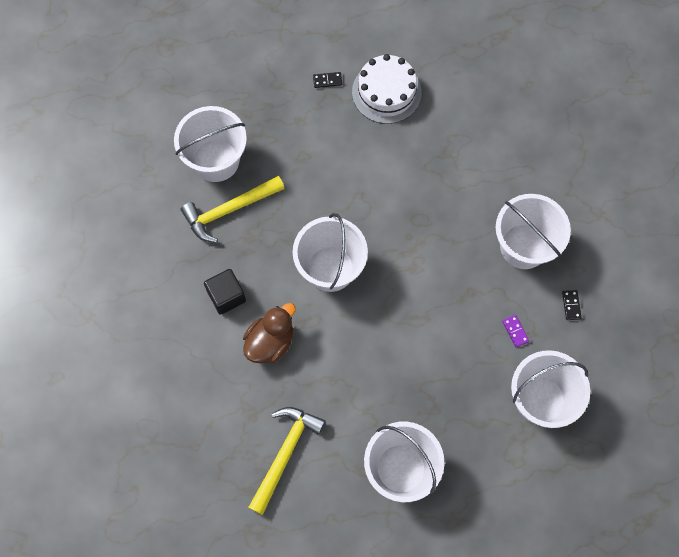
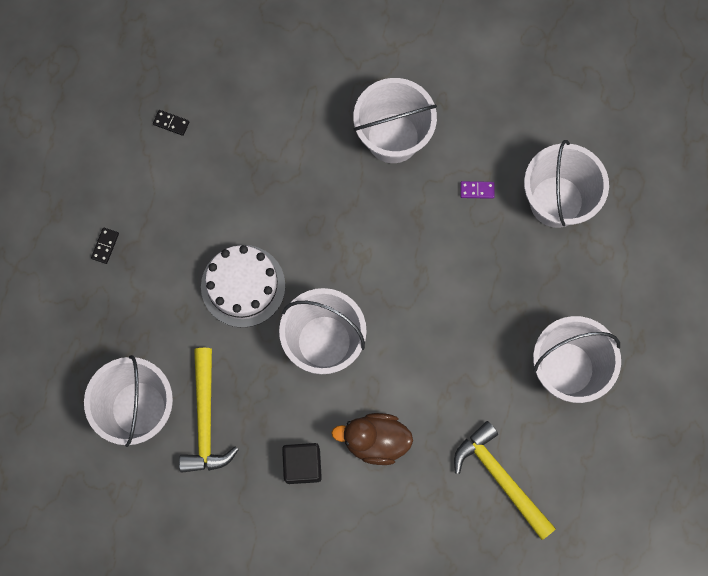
camera: 65 degrees left, 5 degrees up
(270, 342) = (375, 440): brown duck -> brown duck turned 60 degrees counterclockwise
(386, 92) = (151, 190): white cake -> white cake (243, 286)
(571, 305) = (475, 124): black domino -> black domino (171, 123)

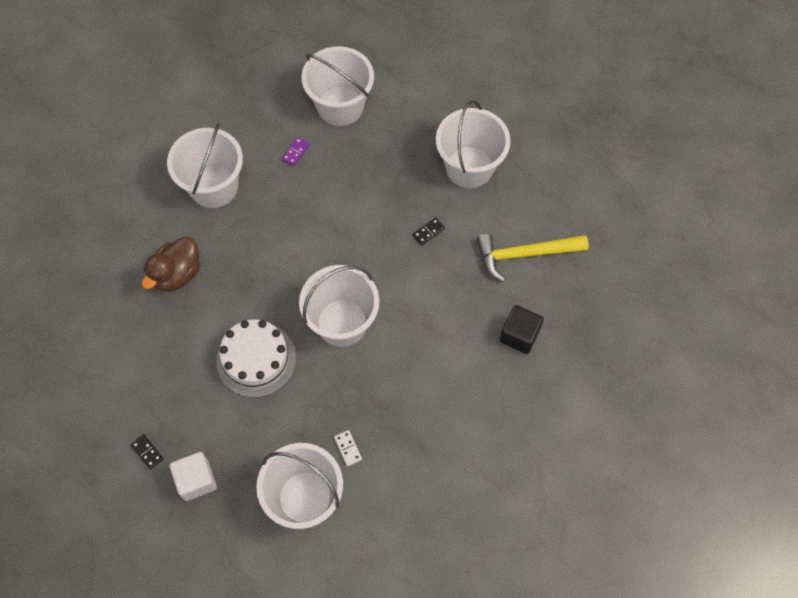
camera: 60 degrees left, 10 degrees down
(103, 304) = (196, 480): none -> white cube
(171, 123) = (81, 342): black domino -> black domino (428, 232)
(205, 420) = (348, 448): yellow hammer -> white domino
(302, 465) = (430, 391): black cube -> black cube (519, 335)
(375, 440) = (443, 327): brown duck -> brown duck (177, 274)

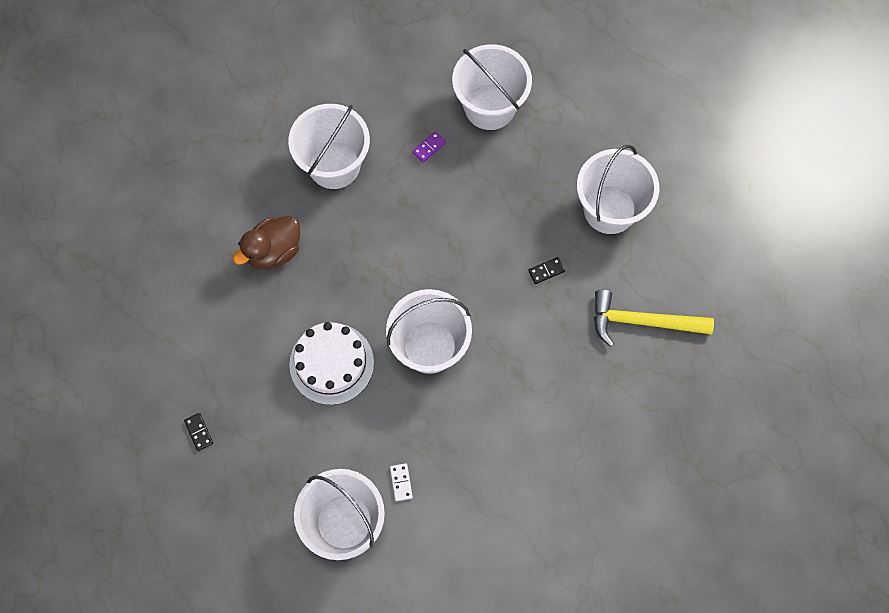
camera: 15 degrees right, 5 degrees up
(196, 480) = (240, 474): white cube -> none
(519, 335) = (612, 409): black cube -> none

